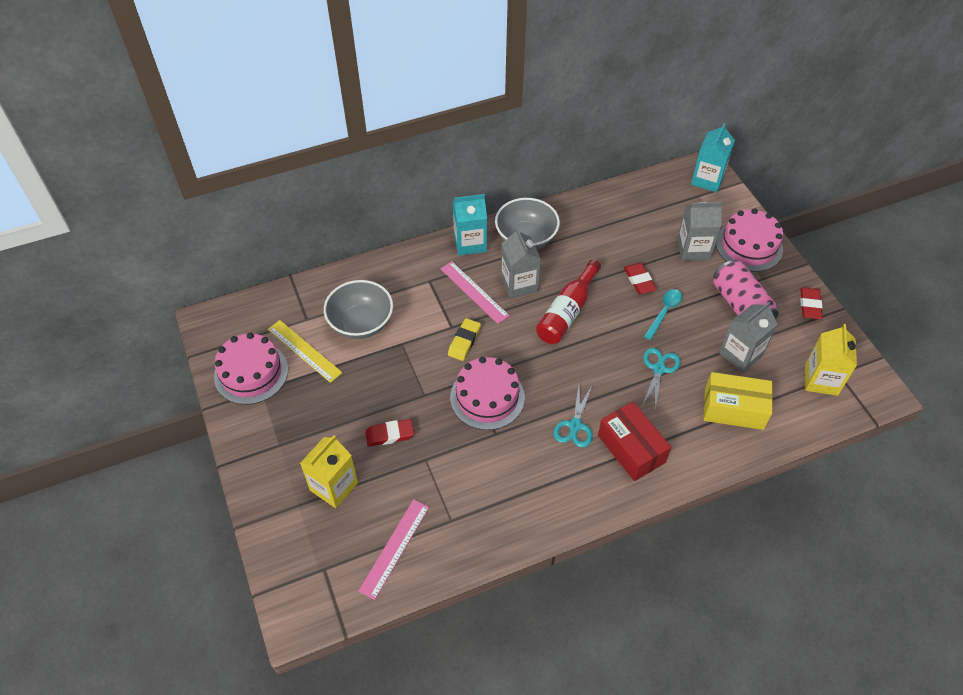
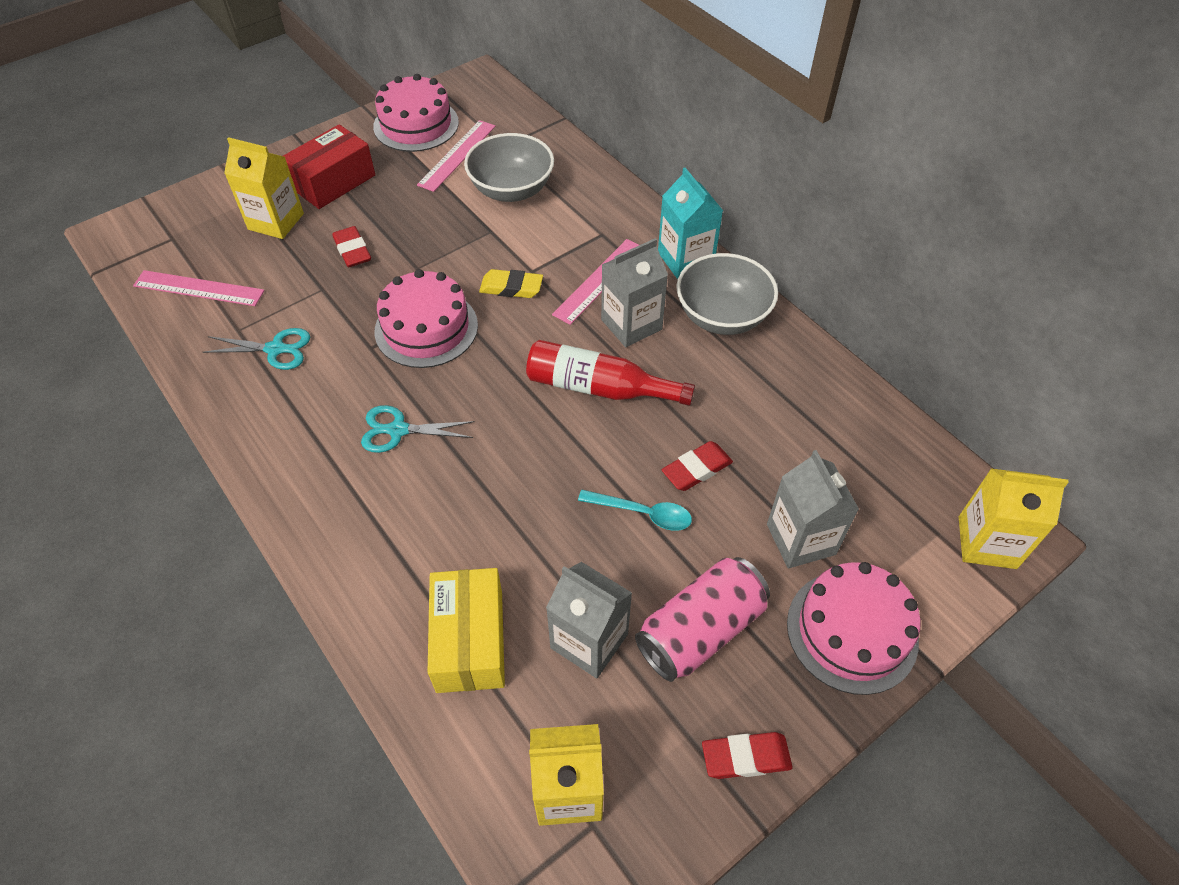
camera: 75 degrees right, 0 degrees up
(304, 350) = (457, 155): yellow ruler -> pink ruler
(631, 449) = (369, 504): red box -> red box (333, 182)
(659, 369) = (524, 521): turquoise scissors -> turquoise scissors (275, 349)
(707, 179) = (987, 542): turquoise carton -> yellow carton

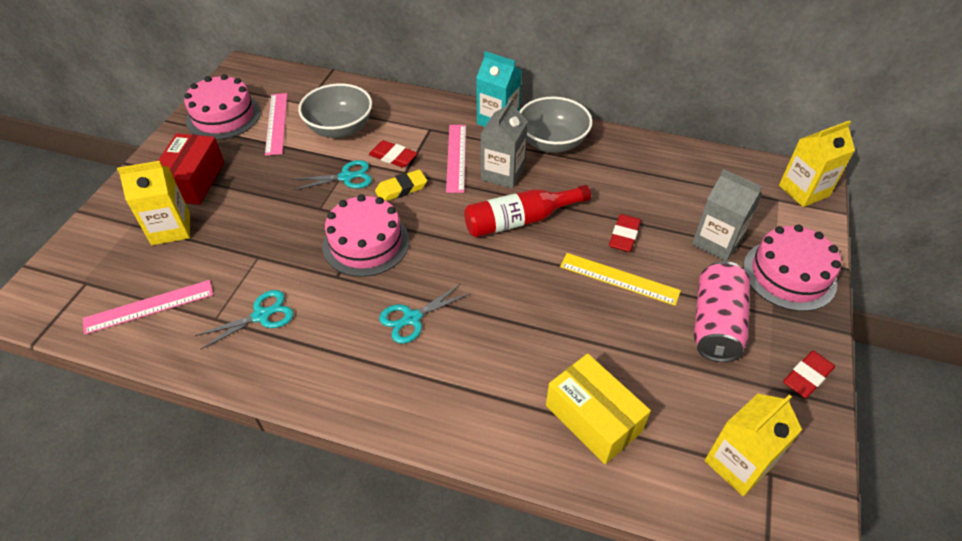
camera: 35 degrees left, 5 degrees down
(352, 250) = (257, 220): red eraser -> red eraser (393, 157)
(470, 247) = (346, 177): none -> turquoise scissors
(589, 641) = (663, 370): grey carton -> none
(642, 513) = (619, 278): turquoise spoon -> yellow ruler

